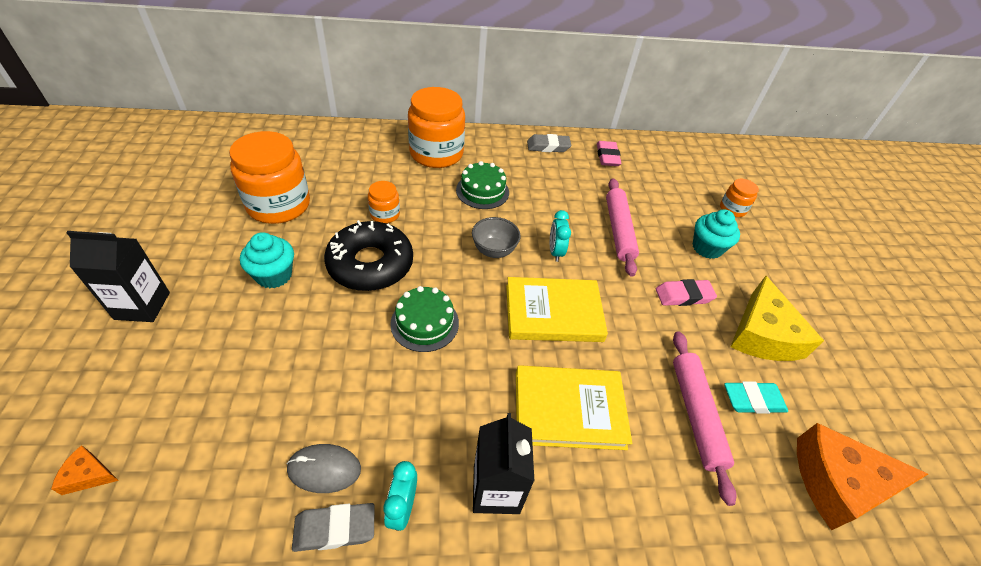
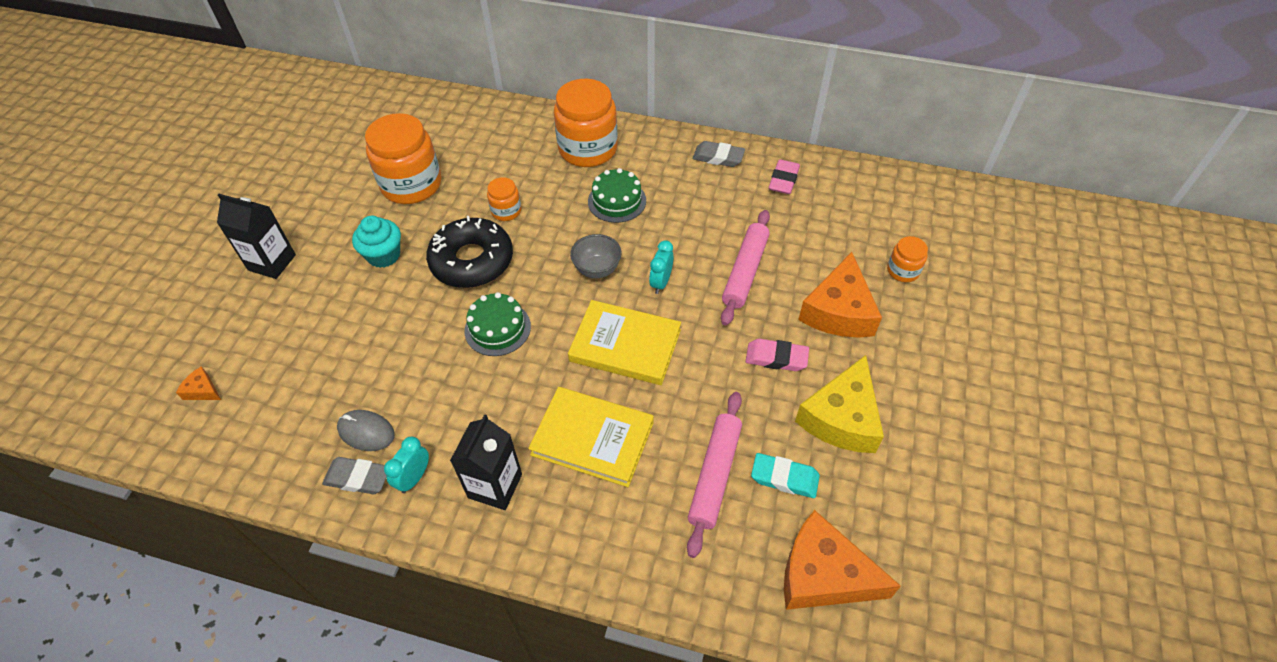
camera: 25 degrees right, 5 degrees up
(707, 248) = (838, 311): turquoise cupcake -> orange cheese

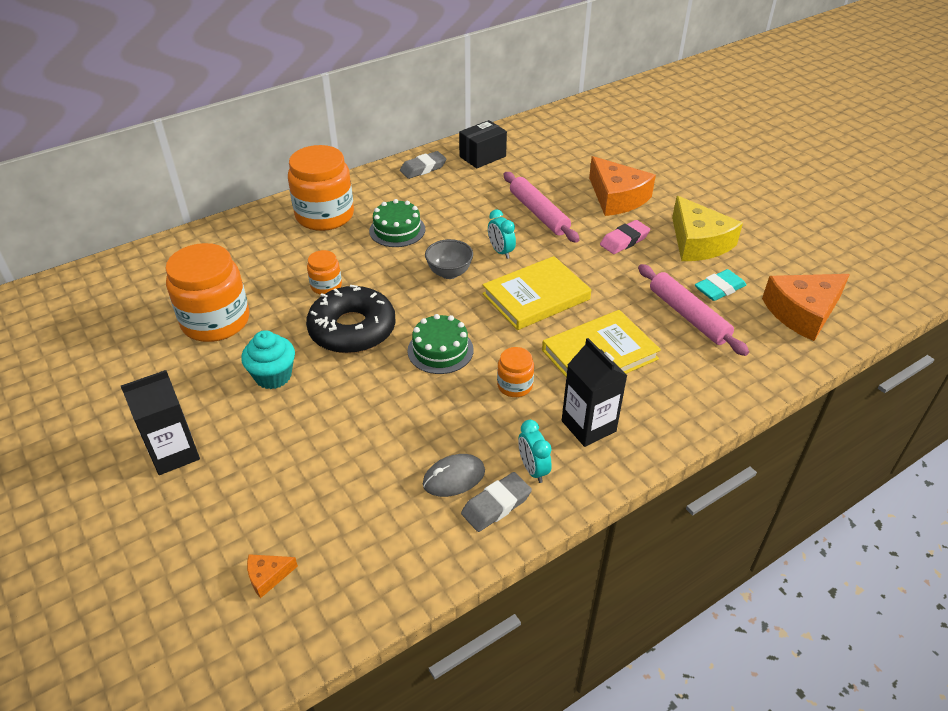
camera: 50 degrees left, 10 degrees down
(783, 180) = (482, 156): pink eraser -> black box
(903, 271) = (615, 159): orange jar -> orange jar (514, 385)

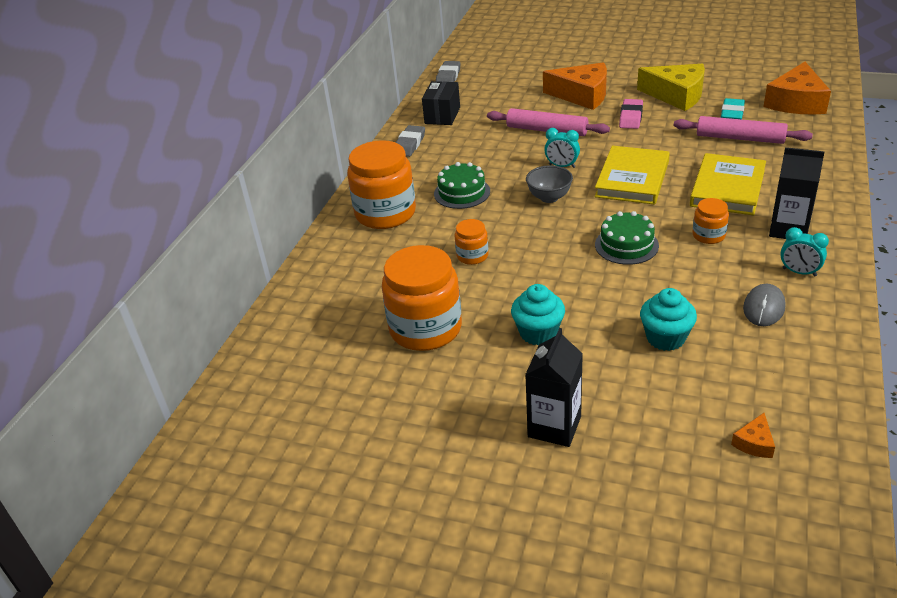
camera: 35 degrees left, 5 degrees down
(345, 445) = (665, 338): none -> turquoise cupcake
(352, 329) = (543, 270): black donut -> none
(496, 505) = (813, 304): grey eraser -> grey eraser (448, 77)

